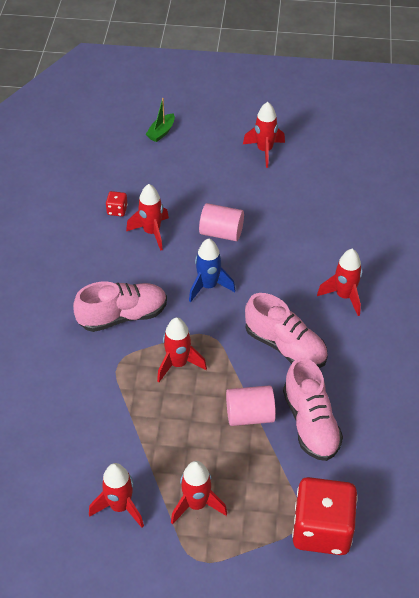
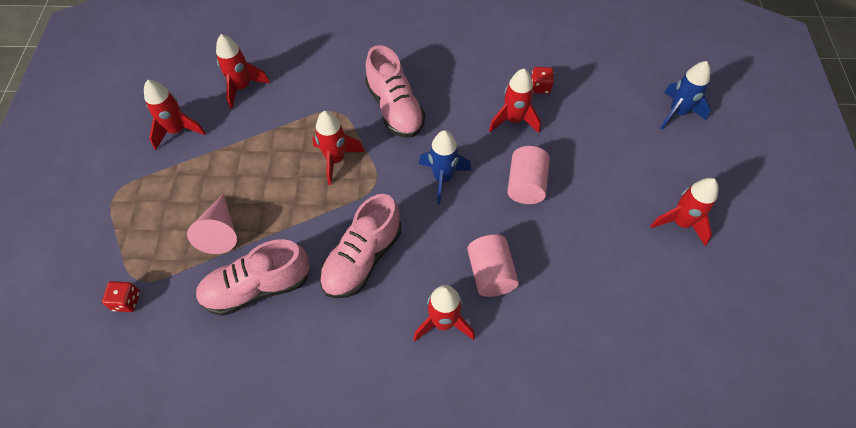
camera: 85 degrees right, 10 degrees up
(161, 132) = (677, 113): green boat -> blue rocket
(196, 504) = (171, 189): red rocket -> red rocket (242, 87)
(250, 415) = (270, 228): pink cylinder -> pink cylinder (490, 274)
(250, 456) = (220, 231): none -> pink cone
(322, 530) = (126, 301): red dice -> red dice, size x0.42

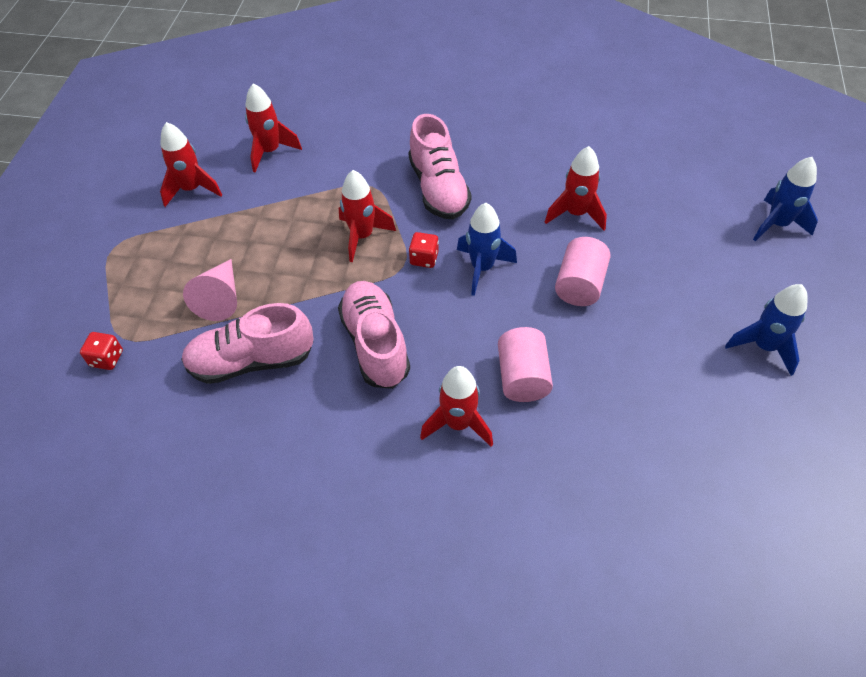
camera: 10 degrees right, 5 degrees down
(362, 258) = (375, 344): pink shoe -> pink shoe turned 120 degrees clockwise
(540, 87) = (613, 181): red dice -> red dice (424, 258)
(680, 223) = (764, 346): red rocket -> blue rocket

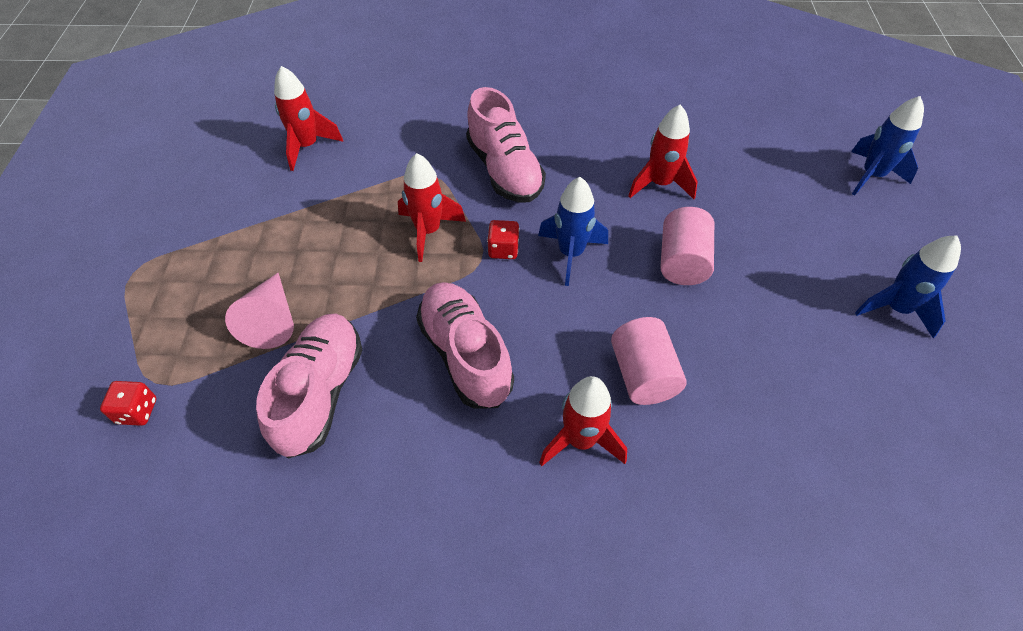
camera: 10 degrees left, 0 degrees up
(192, 189) = (221, 196): red rocket -> none
(251, 361) = (320, 393): pink shoe -> pink shoe turned 120 degrees clockwise

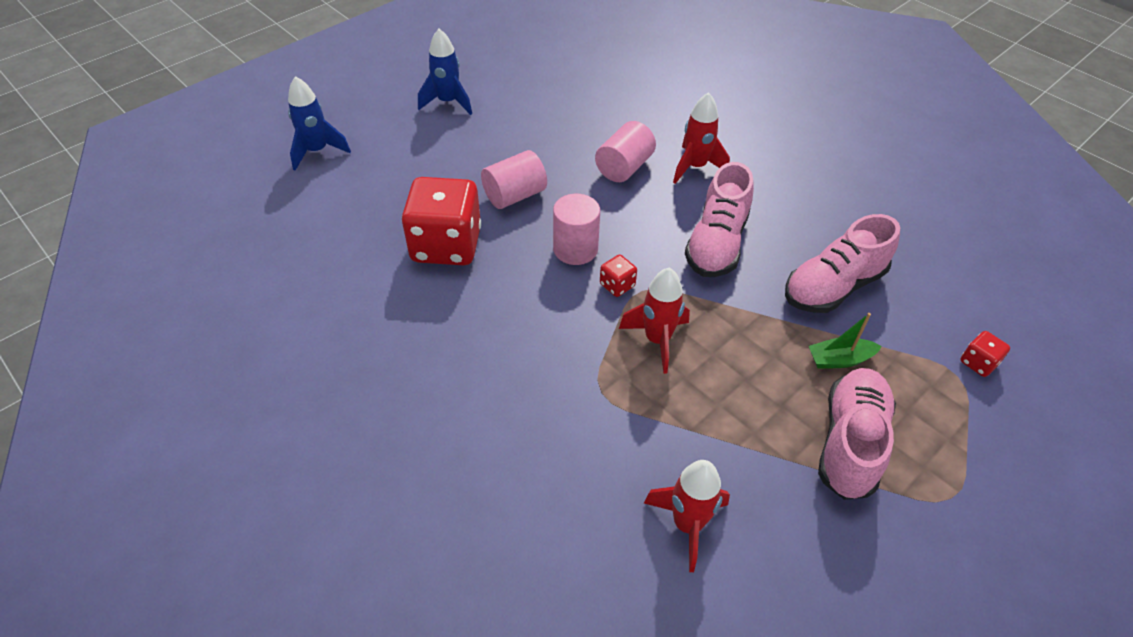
camera: 135 degrees left, 5 degrees down
(271, 320) = (839, 359): pink cone -> green boat
(504, 170) = (537, 344): pink shoe -> pink shoe (850, 442)
(571, 254) = (575, 249): blue rocket -> pink cylinder
(660, 184) = (446, 245): red rocket -> red dice

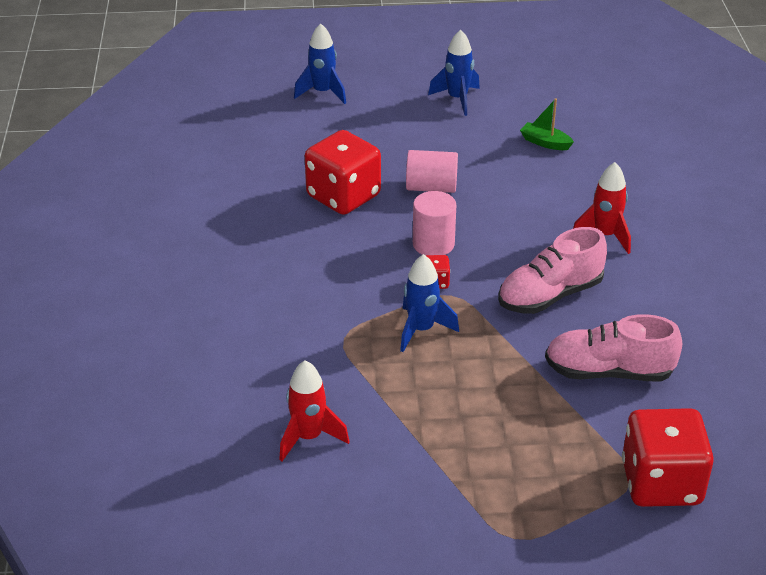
camera: 40 degrees right, 10 degrees down
(624, 167) = (543, 208): pink cylinder -> none
(657, 340) = (421, 330): red rocket -> blue rocket
(839, 359) = (545, 416): green boat -> green boat (545, 142)
(850, 442) = (482, 465): pink shoe -> none
(978, 363) = (661, 483): red dice -> red dice, size x2.39

